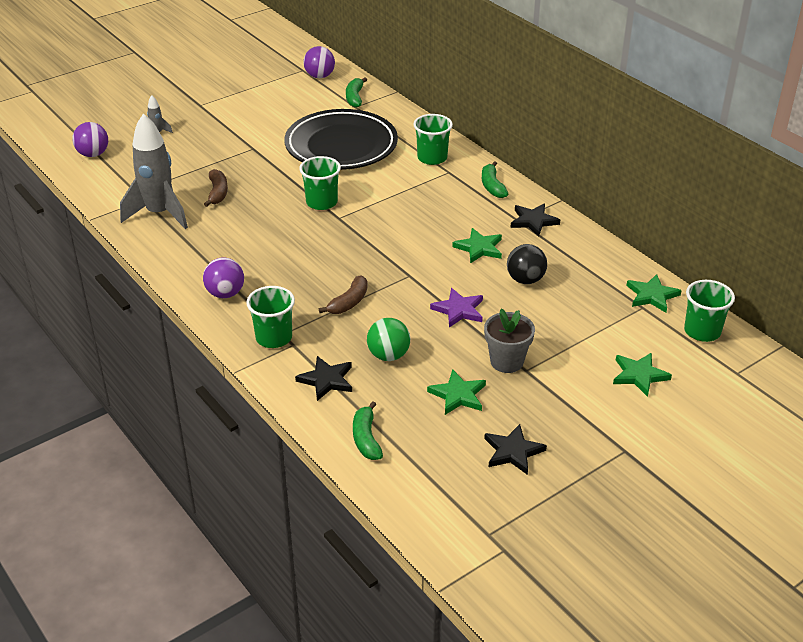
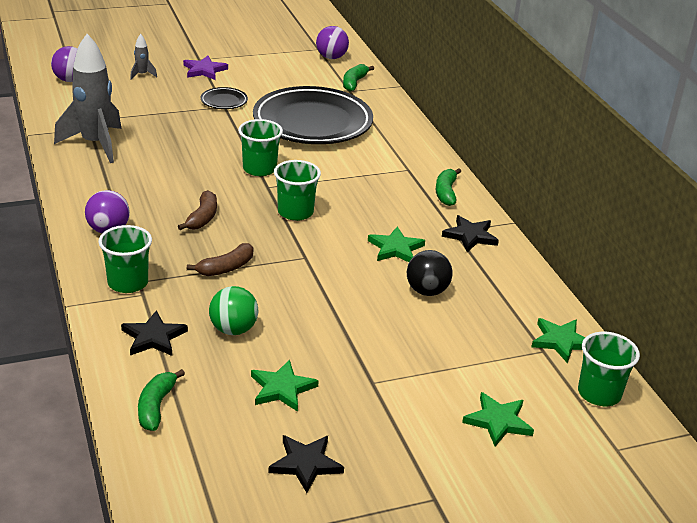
camera: 15 degrees right, 5 degrees down
(217, 193) = (163, 138): brown banana -> brown banana (202, 218)
(249, 143) = (224, 101): none -> black plate
(432, 158) = (398, 153): green cup -> green cup (295, 212)
(459, 310) = (336, 303): purple star -> purple star (204, 70)
(506, 361) = (356, 368): grey flower pot -> none

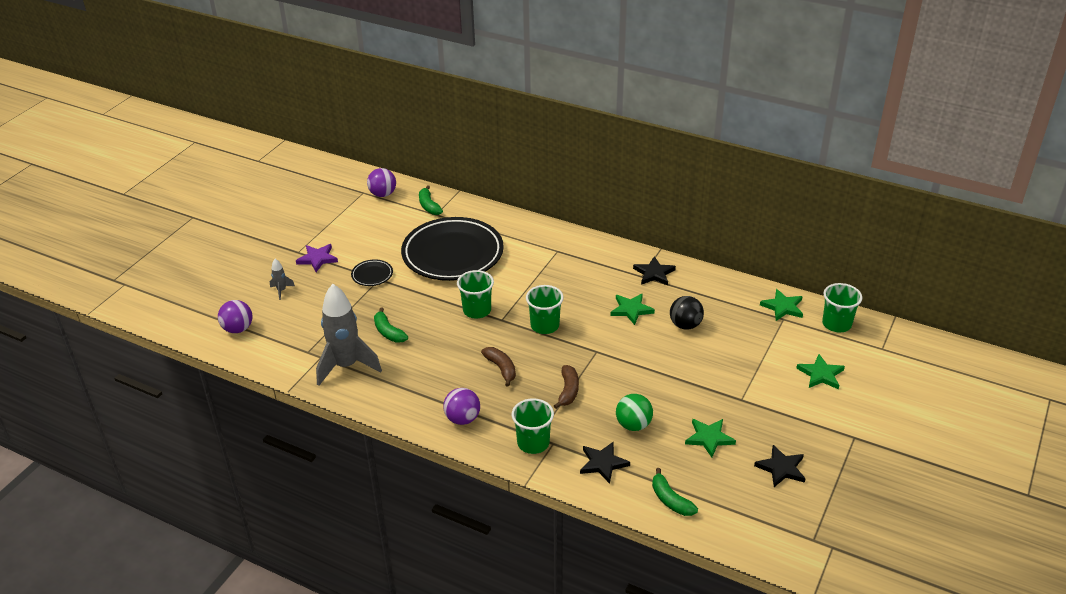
camera: 40 degrees left, 5 degrees up
(446, 192) = (600, 253): green banana -> green banana (388, 332)

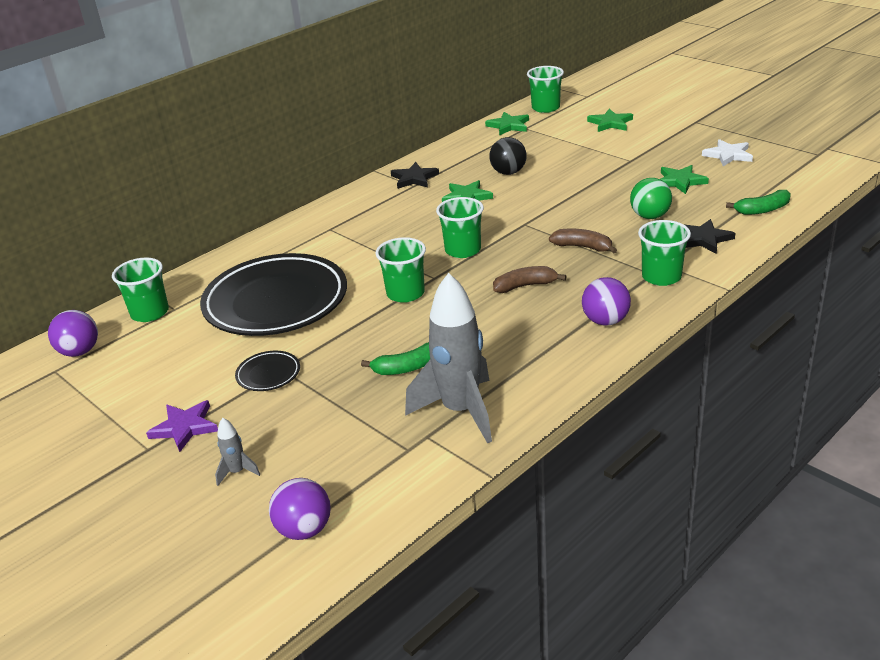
camera: 70 degrees left, 5 degrees down
(429, 206) = (150, 313): green banana -> green cup
(781, 468) = (728, 155): black star -> white star

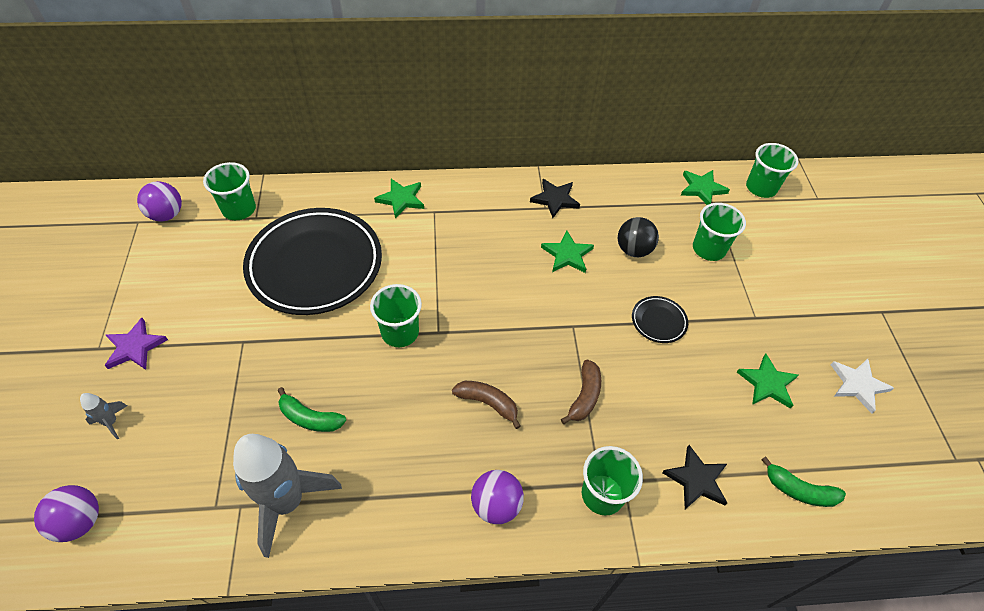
camera: 35 degrees right, 20 degrees up
(268, 374) = (230, 339): black plate -> black plate (658, 321)
(463, 250) = (493, 317): green cup -> green cup (708, 249)
(583, 247) = (584, 396): brown banana -> brown banana turned 45 degrees clockwise
(610, 123) = (796, 252): green star -> green star (401, 199)
(650, 216) = (685, 407): green ball -> none

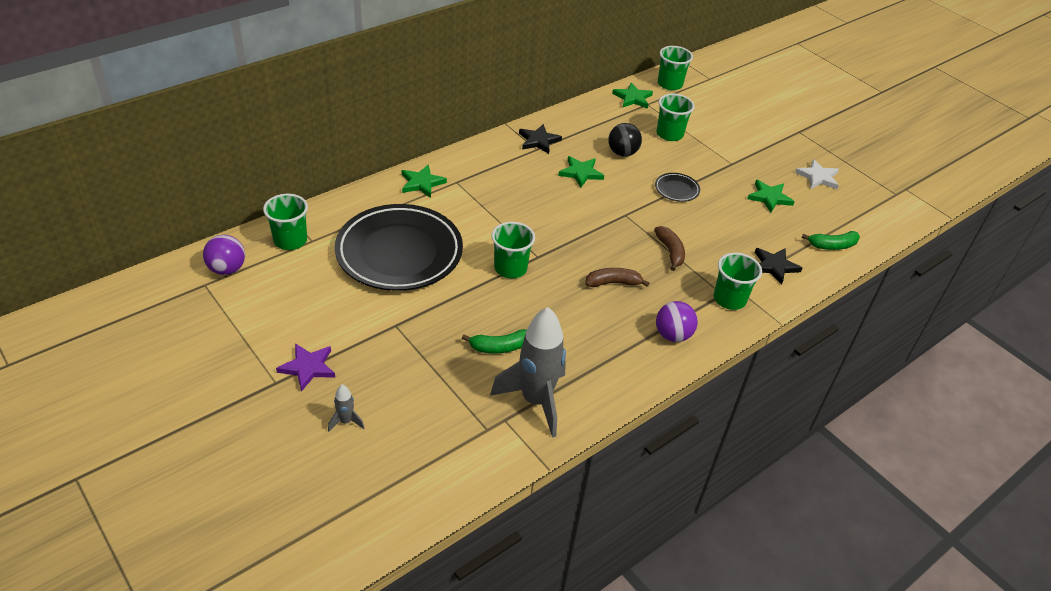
camera: 35 degrees left, 10 degrees down
(80, 521) = (393, 488): purple ball -> none

